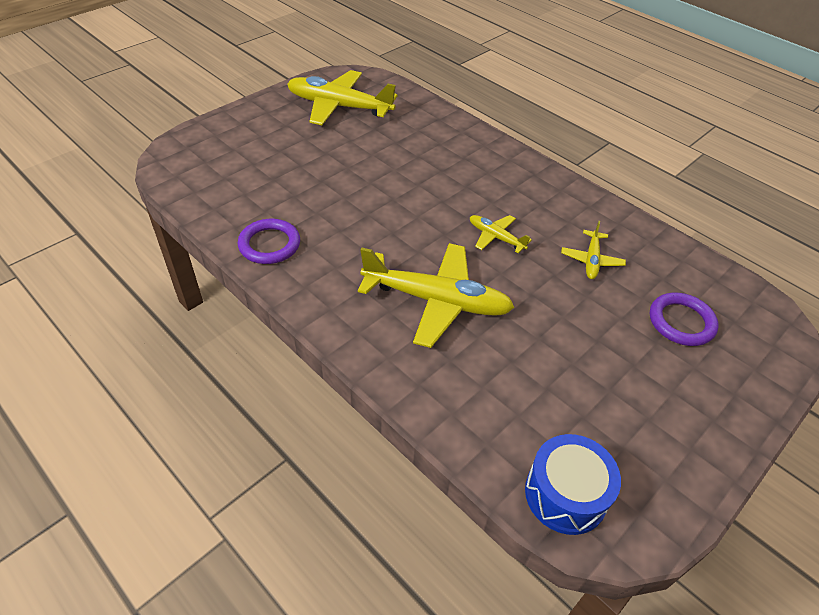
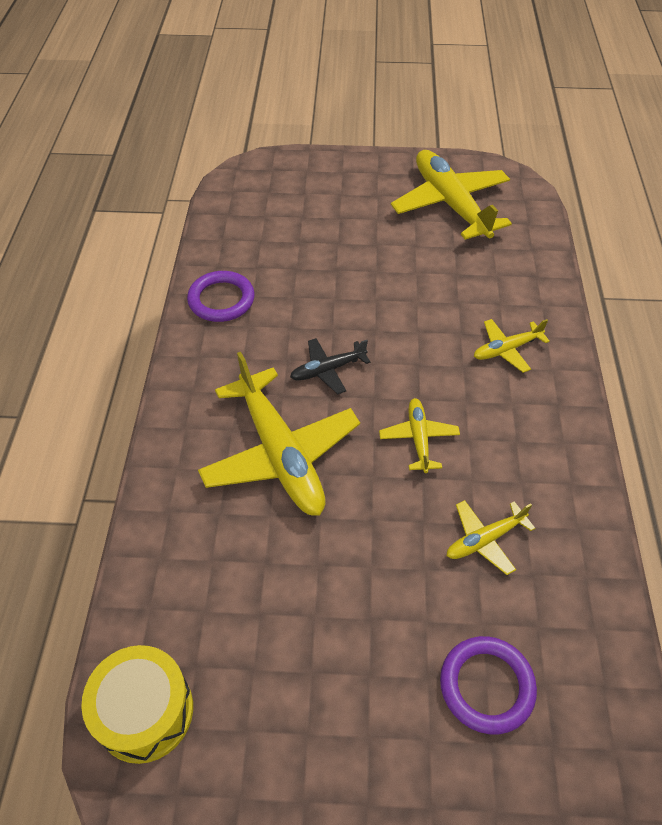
camera: 50 degrees right, 5 degrees up
(398, 238) = (328, 370): none -> black plane
(475, 164) = (507, 349): none -> yellow plane
(565, 494) = (145, 711): blue drum -> yellow drum

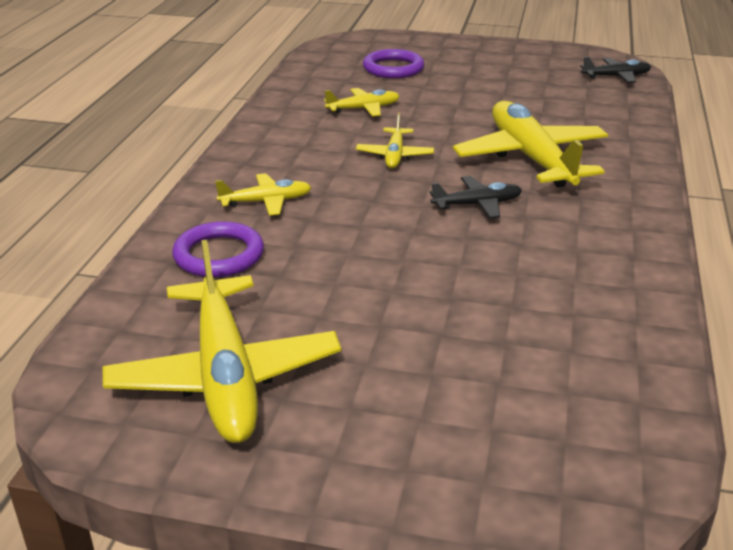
camera: 170 degrees left, 20 degrees down
(145, 711) = (616, 77): yellow drum -> black plane
(221, 300) = (618, 279): purple ring -> purple ring (219, 255)

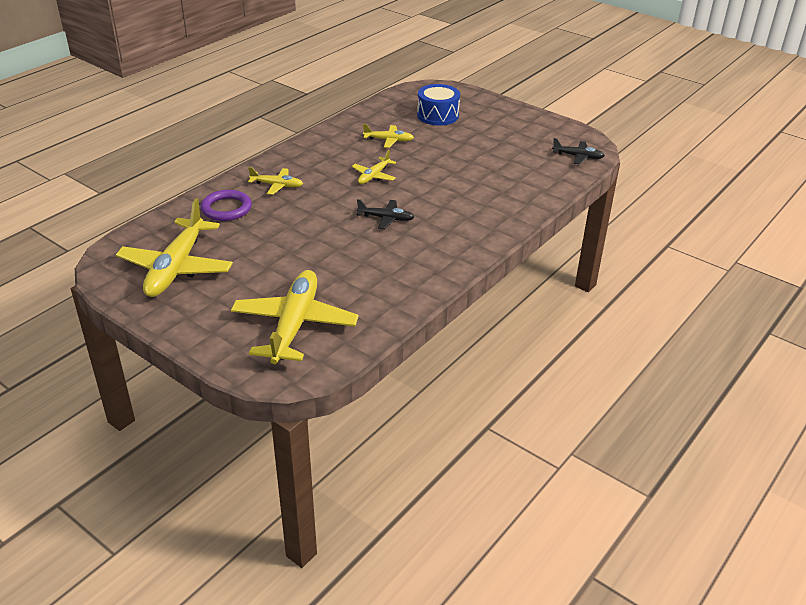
camera: 25 degrees right, 5 degrees up
(393, 68) = (438, 115): purple ring -> blue drum
(531, 158) = (450, 199): yellow plane -> yellow plane (294, 325)

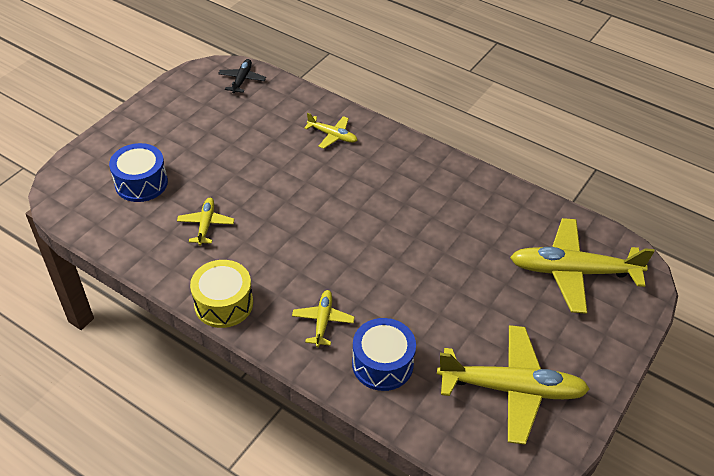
camera: 95 degrees left, 10 degrees up
(226, 208) = (382, 364): purple ring -> blue drum
(306, 147) = (223, 303): none -> yellow drum
(374, 176) = (292, 233): yellow plane -> yellow plane (332, 135)
(386, 218) = (380, 218): black plane -> none

